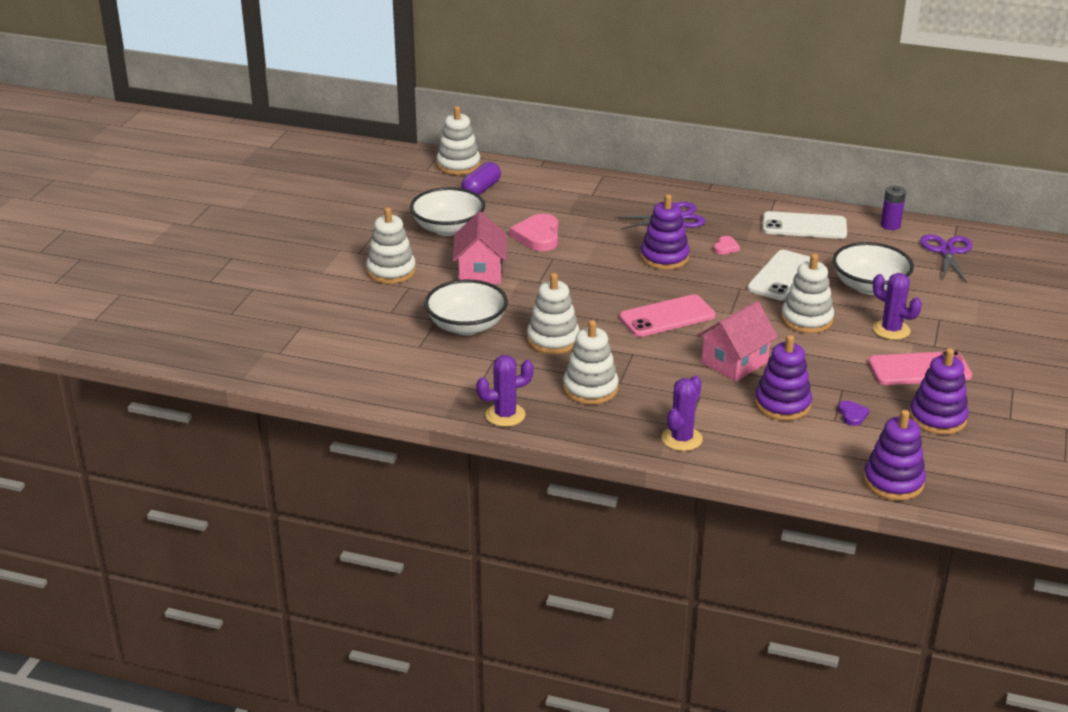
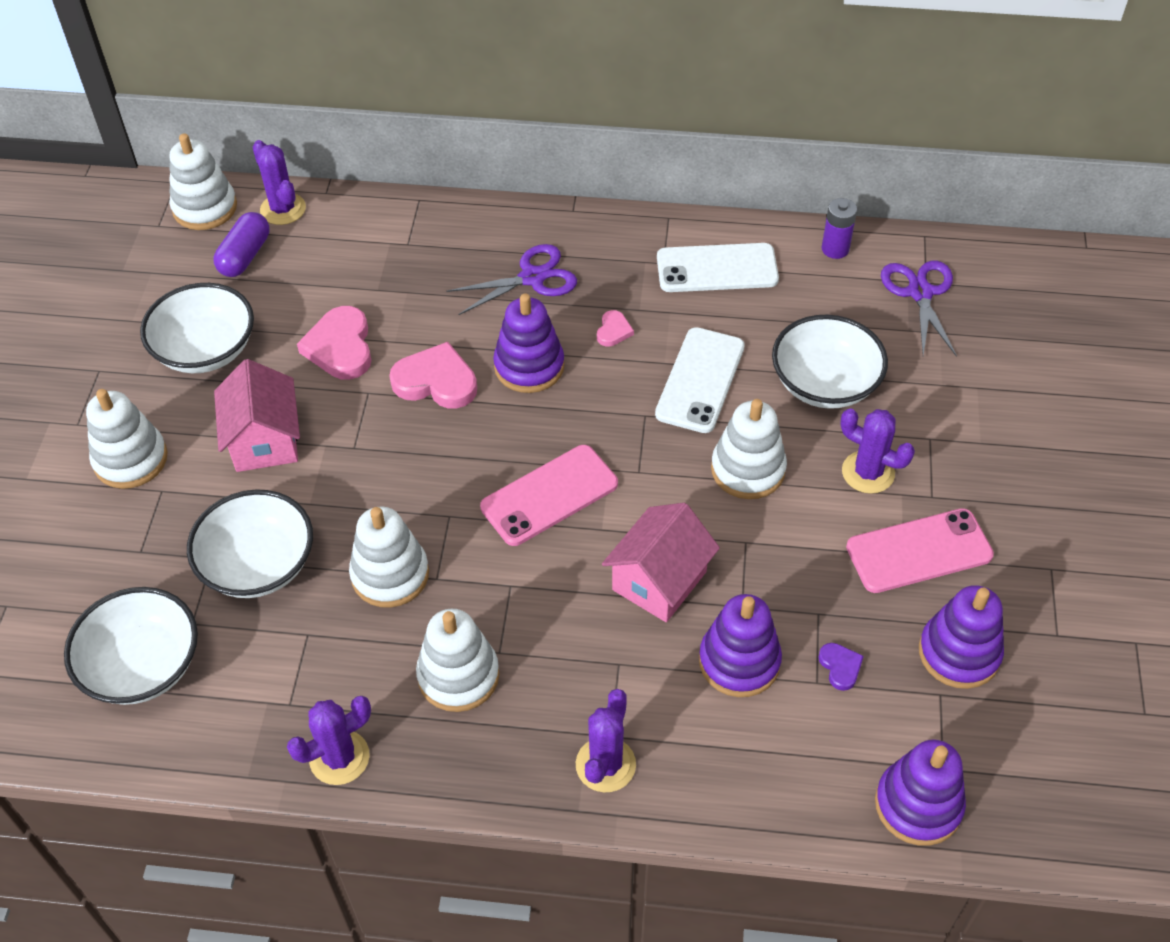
camera: 10 degrees left, 20 degrees up
(384, 361) = (142, 665): none -> white bowl
(510, 171) = (283, 209): none -> purple cactus
(599, 258) = (436, 381): none -> pink heart

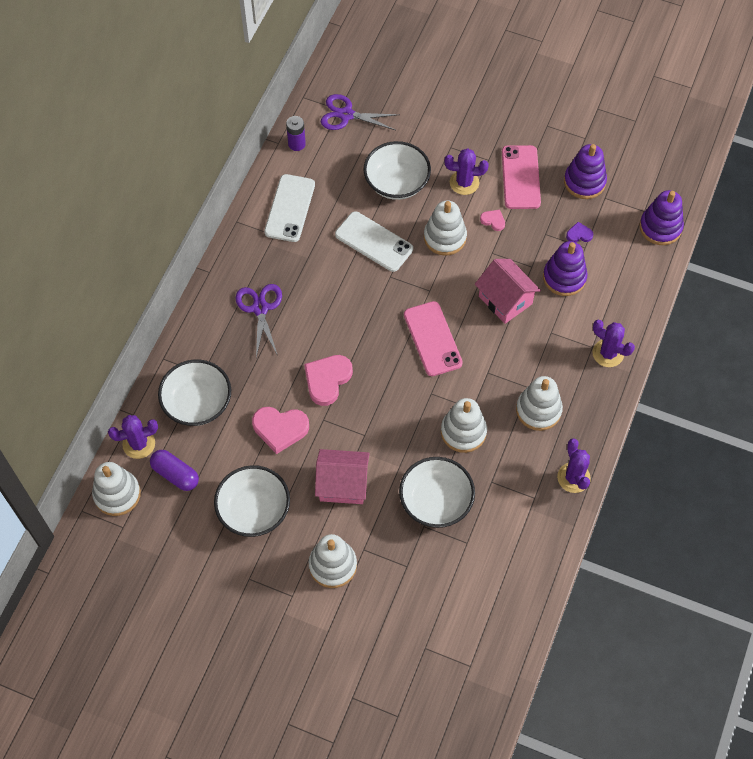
camera: 75 degrees left, 10 degrees up
(142, 665) = (489, 572): white bowl -> white bowl (197, 403)
(529, 366) = (333, 327): purple stacking toy -> none
(613, 331) = (320, 275): pink heart -> pink heart (493, 221)
(868, 472) = (464, 182): purple cactus -> purple cactus turned 45 degrees clockwise

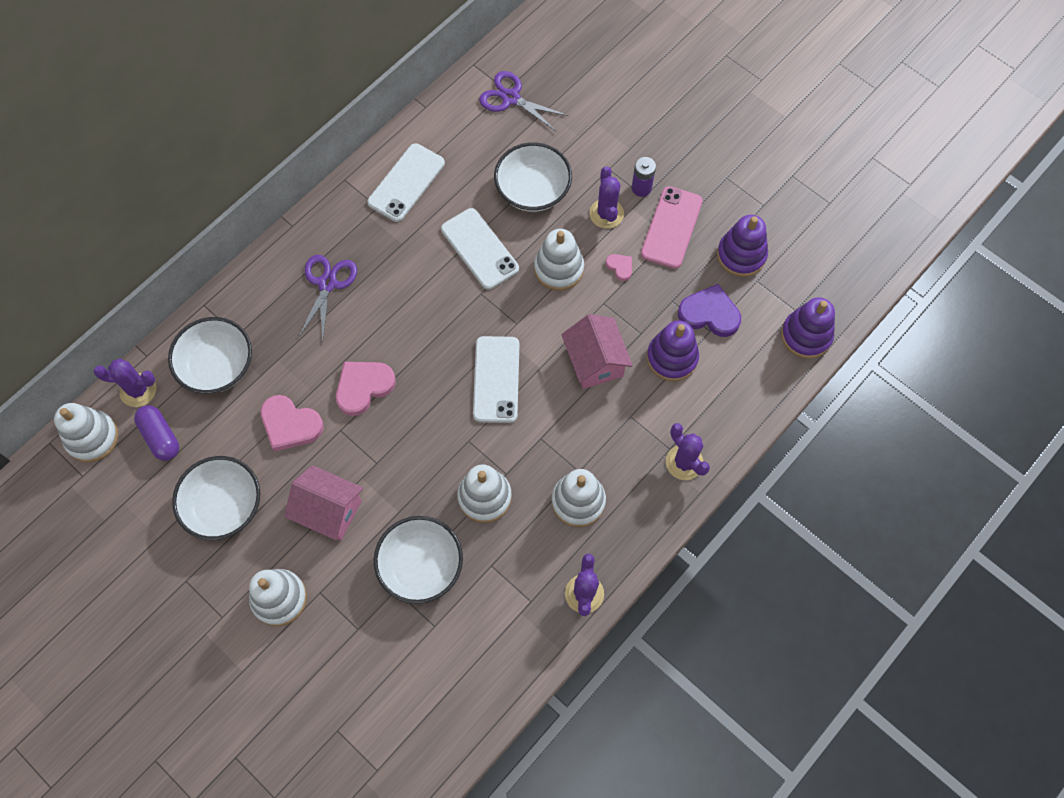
camera: 20 degrees right, 5 degrees up
(296, 144) = (444, 114): purple battery -> purple battery (641, 188)
(432, 339) = (496, 379): pink phone -> white phone
(464, 182) = (606, 214): purple cactus -> purple cactus turned 60 degrees clockwise
(579, 234) = (709, 314): purple heart -> purple heart, size x1.99

